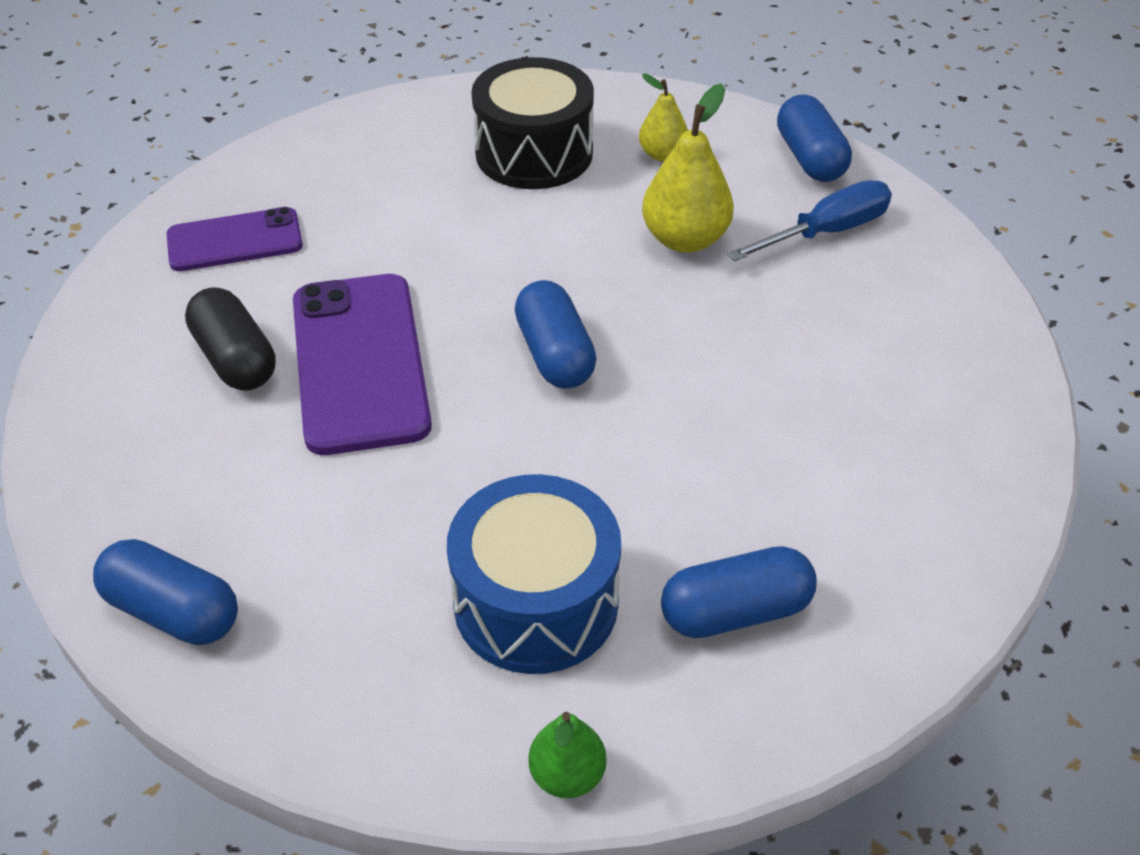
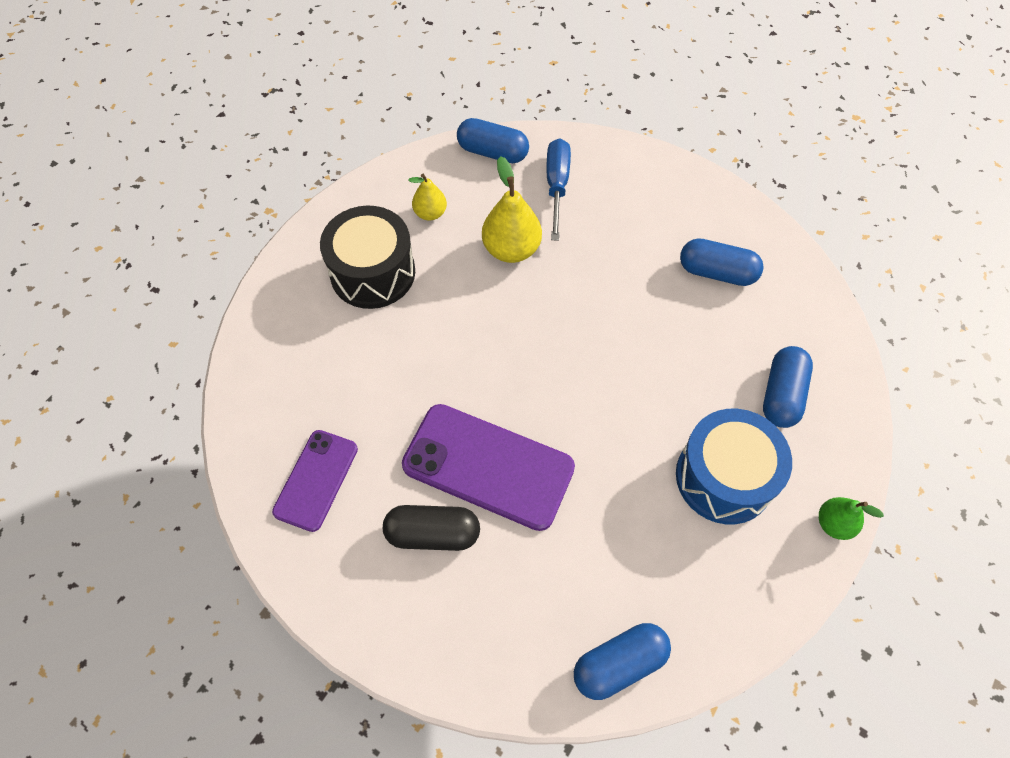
camera: 55 degrees left, 15 degrees up
(554, 354) = (555, 365): blue capsule -> blue capsule (717, 272)

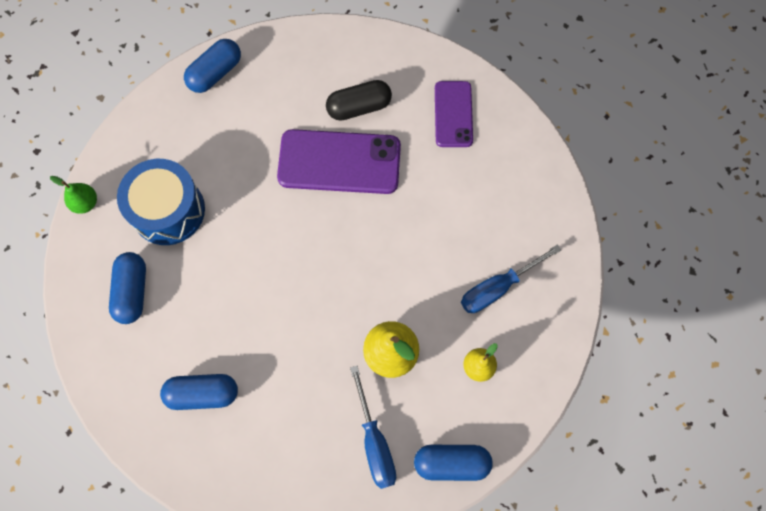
camera: 160 degrees right, 10 degrees up
(373, 272) = (498, 288): black drum -> blue screwdriver

